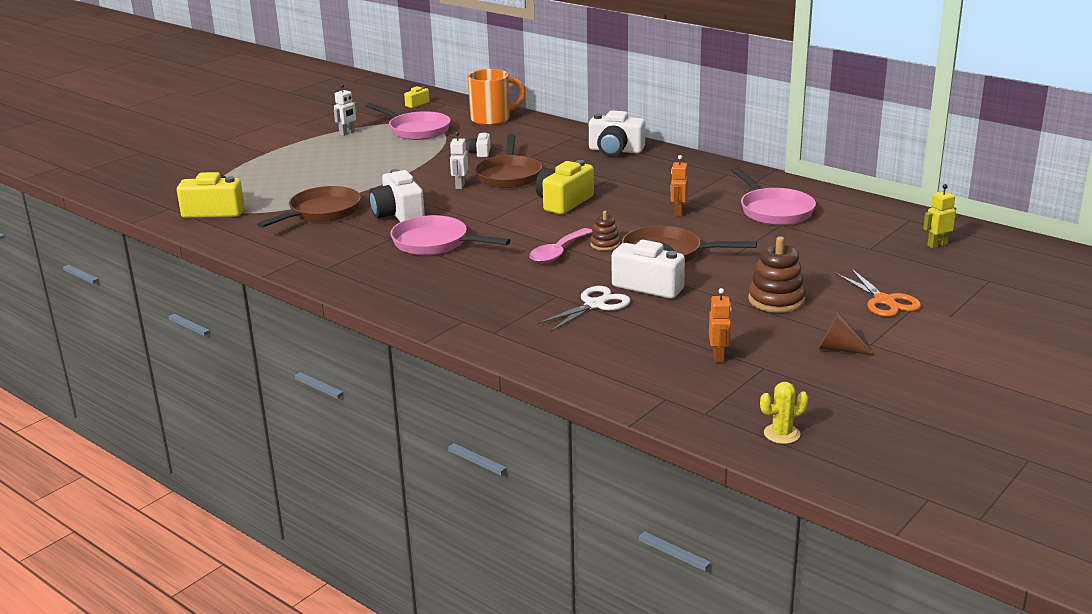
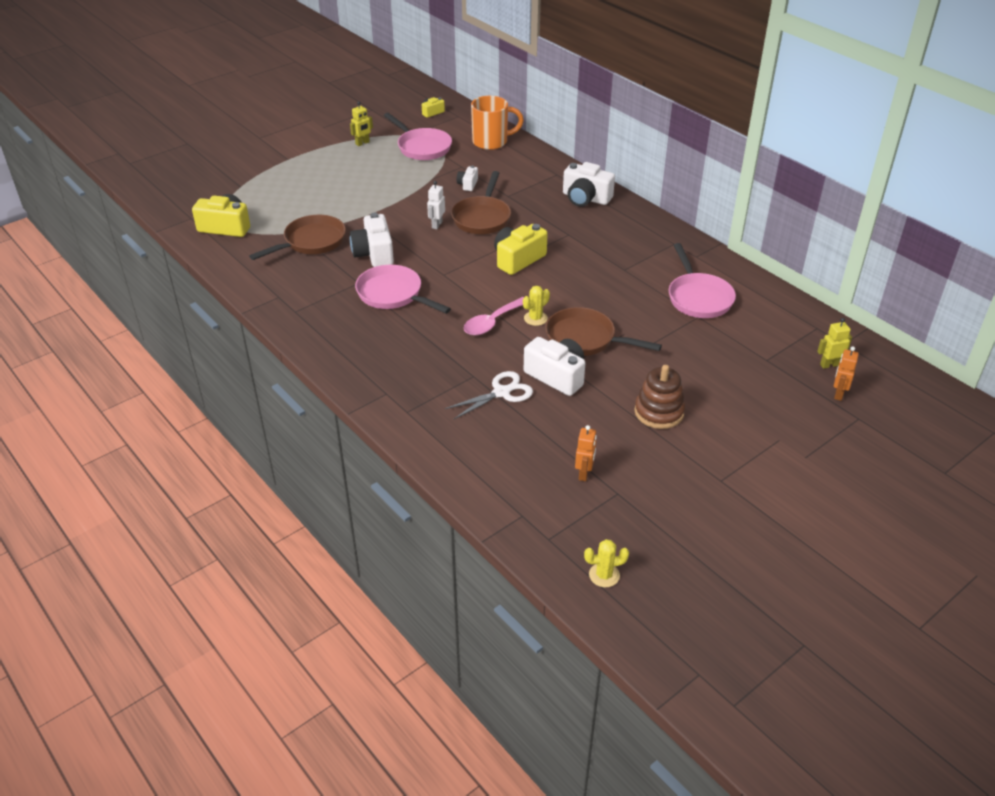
camera: 10 degrees right, 15 degrees up
(347, 133) = (362, 143): white robot -> yellow robot
(605, 244) = (535, 318): brown stacking toy -> yellow cactus
(678, 212) = (613, 287): orange robot -> orange robot (838, 394)
(839, 349) = (691, 481): brown cone -> none
(884, 301) = (753, 429): orange scissors -> none

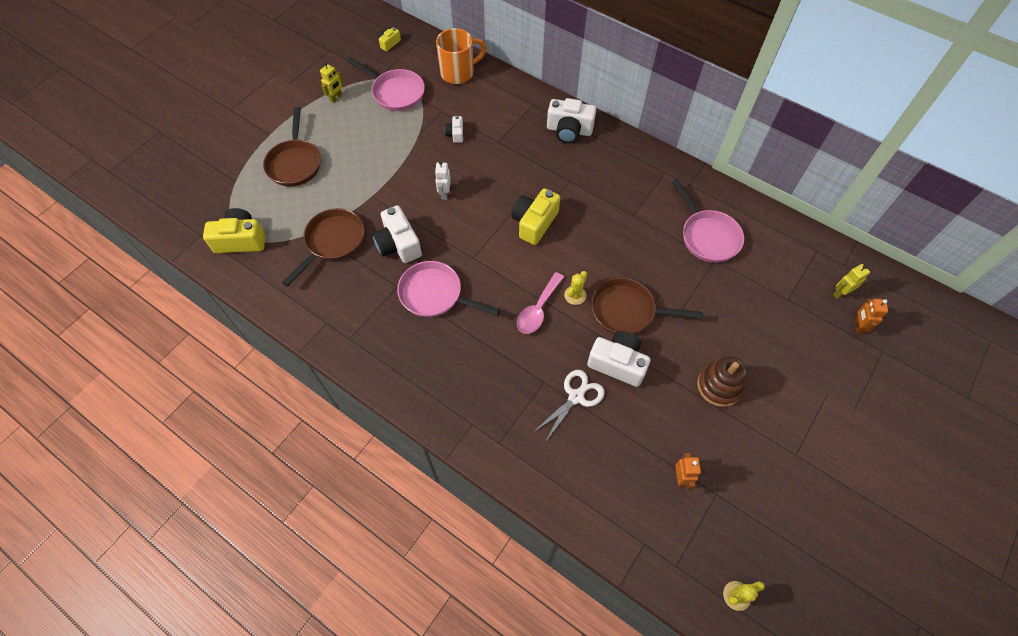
camera: 15 degrees left, 20 degrees up
(482, 218) = (483, 175): brown pan -> brown pan (295, 163)

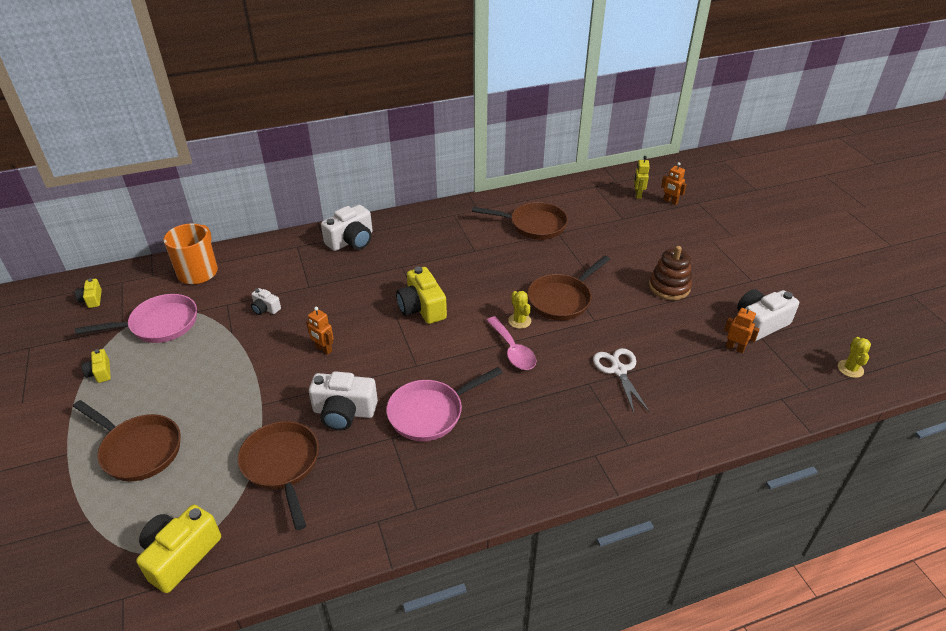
camera: 55 degrees left, 20 degrees down
(336, 98) = (100, 372): yellow robot -> yellow camera
(444, 193) = (323, 349): white robot -> orange robot
(617, 363) = (606, 330): white camera -> white camera (760, 324)
(707, 236) = (533, 225): pink pan -> brown pan

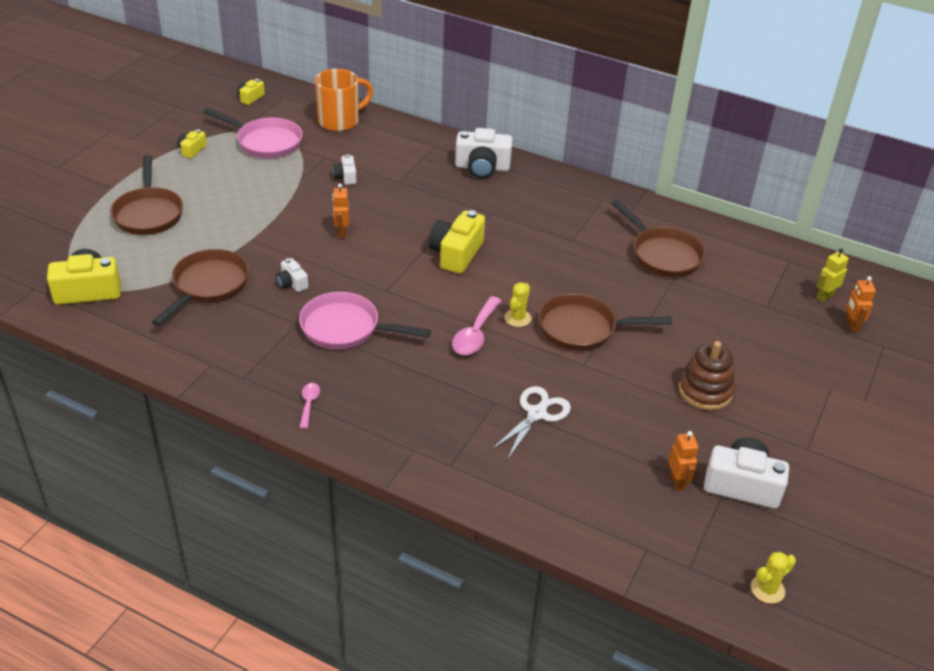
camera: 45 degrees right, 0 degrees up
(344, 412) = (292, 283): white camera -> white camera, size x0.52
(488, 485) = (309, 404): none -> pink spoon

